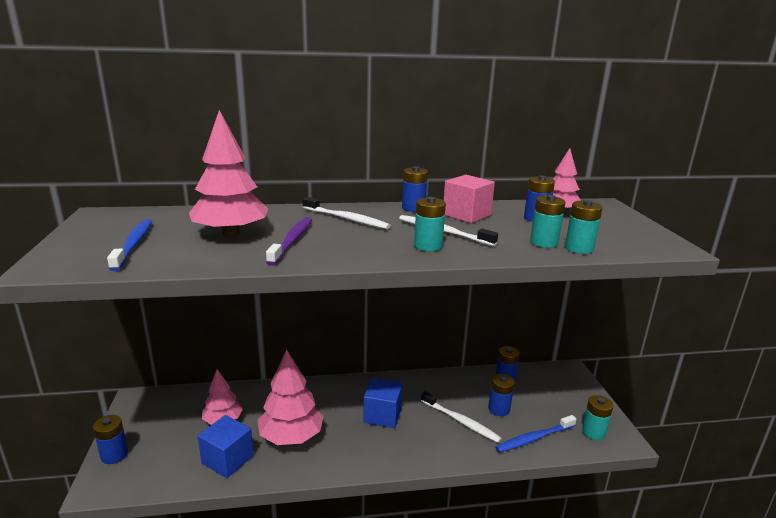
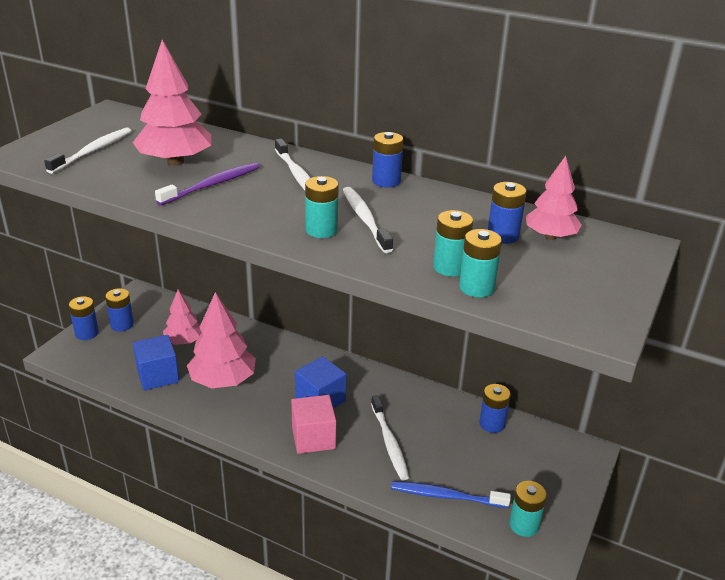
camera: 35 degrees right, 10 degrees up
(134, 244) = (93, 151): blue toothbrush -> white toothbrush
(466, 215) = (429, 207): pink cube -> pink cube (313, 438)
(499, 409) = (444, 450): blue battery -> blue battery (122, 325)

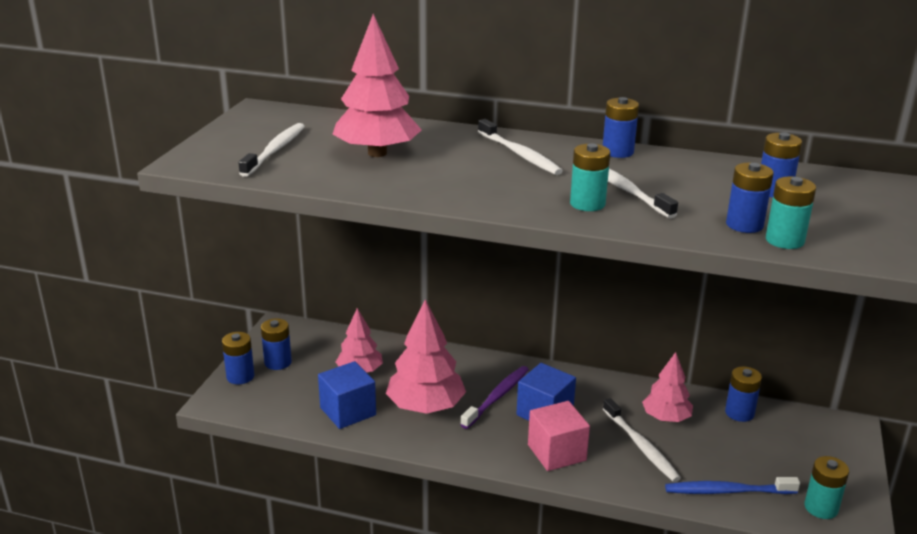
camera: 10 degrees left, 5 degrees down
(212, 185) = (436, 172): purple toothbrush -> purple toothbrush (497, 397)
(450, 267) = (744, 225): turquoise battery -> blue battery
(550, 236) = (820, 187): pink tree -> pink tree (666, 418)

